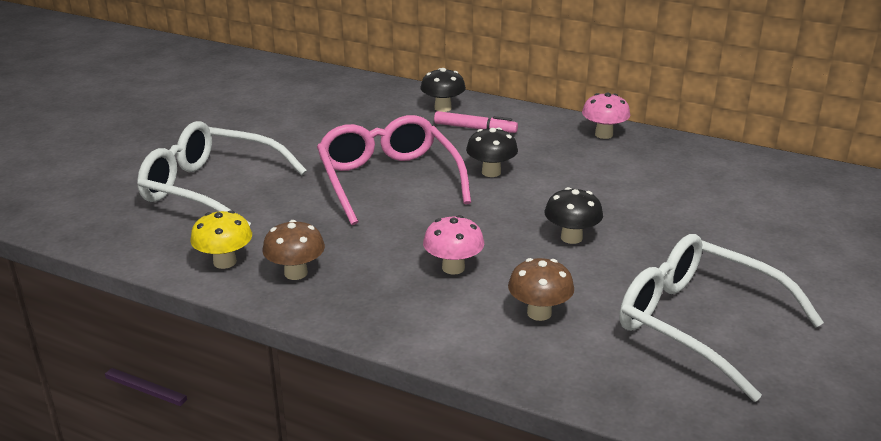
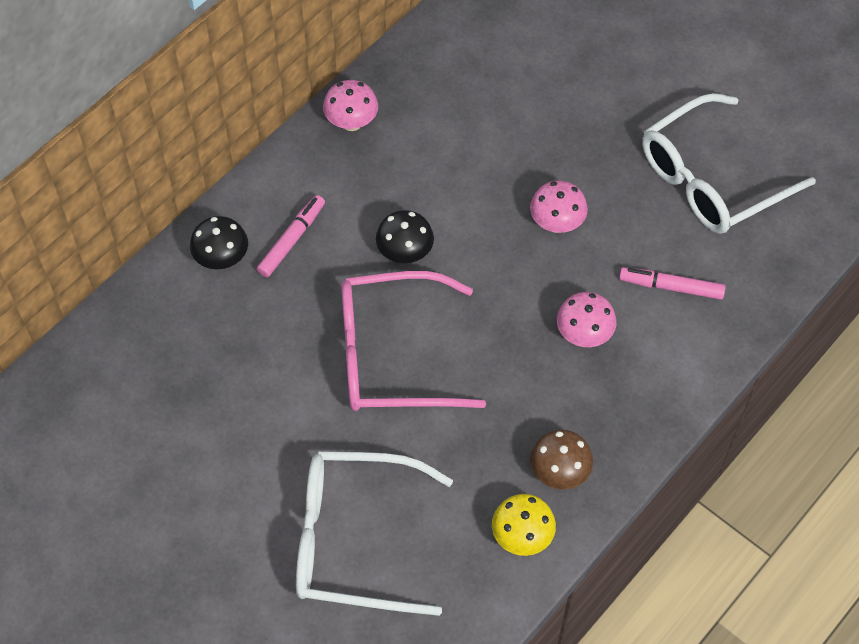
camera: 75 degrees left, 30 degrees up
(212, 189) = (356, 540): white glasses -> white glasses turned 60 degrees clockwise
(539, 313) = (671, 287): brown mushroom -> pink marker
(571, 238) = (556, 223): black mushroom -> pink mushroom

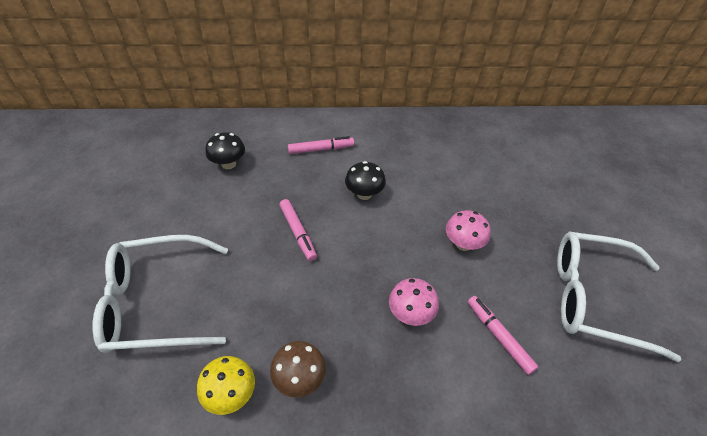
camera: 45 degrees right, 10 degrees down
(222, 259) = (282, 134): black mushroom -> black mushroom (228, 164)
(351, 122) = (409, 126): pink mushroom -> none
(356, 540) = (157, 302): white glasses -> white glasses turned 60 degrees counterclockwise
(393, 355) = (298, 232): pink glasses -> pink marker

